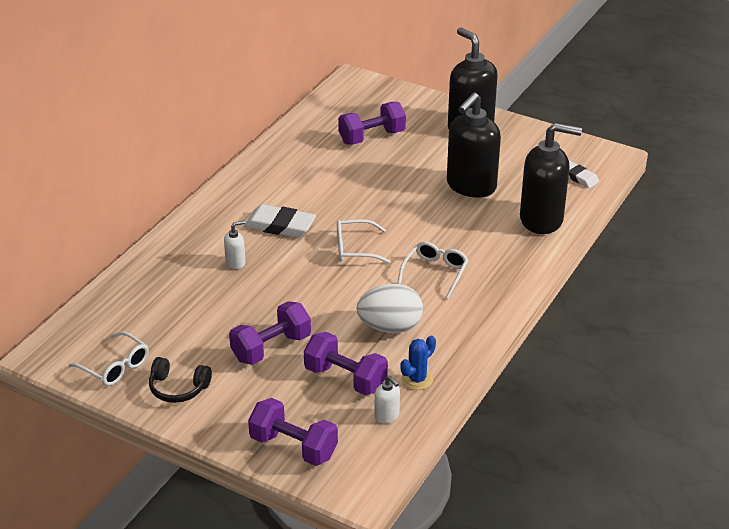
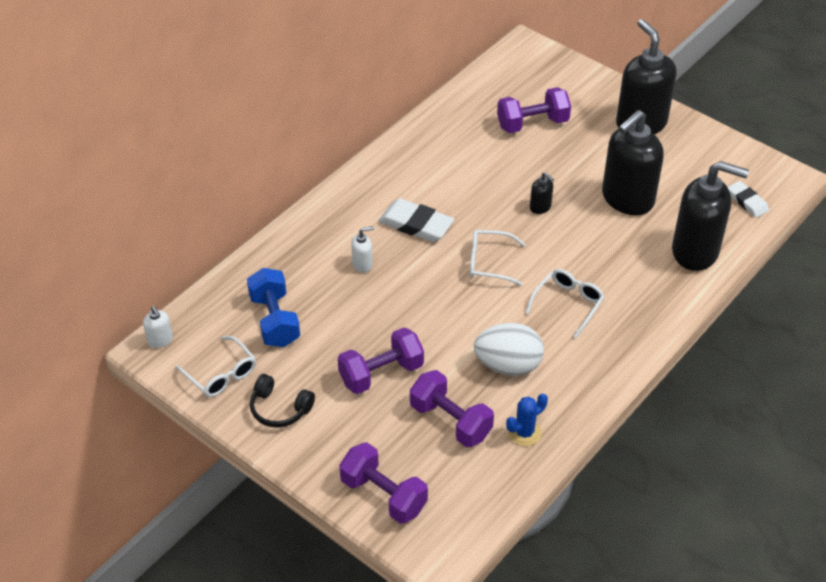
camera: 10 degrees right, 10 degrees up
(160, 317) = (275, 320): none -> blue dumbbell
(387, 416) = (485, 472): white soap dispenser -> white soap dispenser (160, 340)
(393, 200) = (540, 207): none -> black soap dispenser

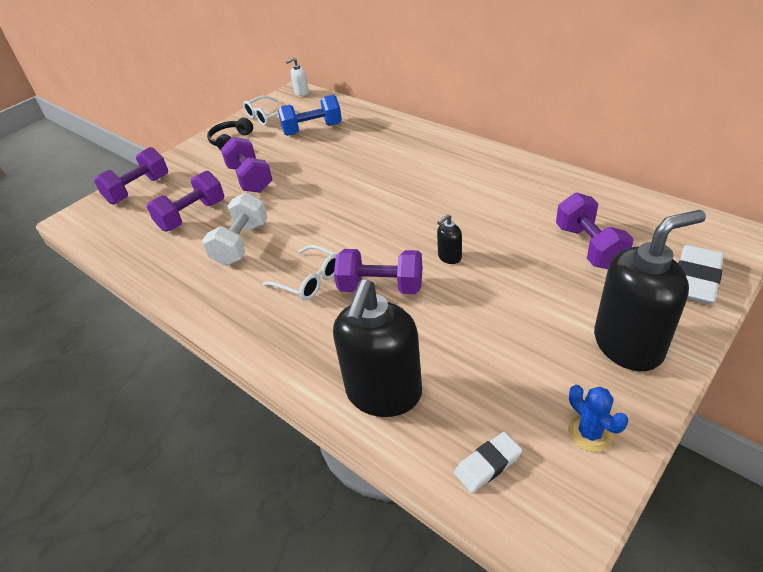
camera: 95 degrees right, 5 degrees down
(362, 264) = (368, 159): white soap dispenser -> none
(416, 224) = (417, 181): white eraser -> white eraser (695, 279)
(489, 263) = (368, 226): white glasses -> none
(508, 365) = (241, 243): white egg -> white dumbbell
(524, 433) = (165, 256): blue cactus -> blue cactus (590, 433)
(578, 253) = (381, 287): none -> purple dumbbell
(627, 199) = (472, 328): black soap dispenser -> none

